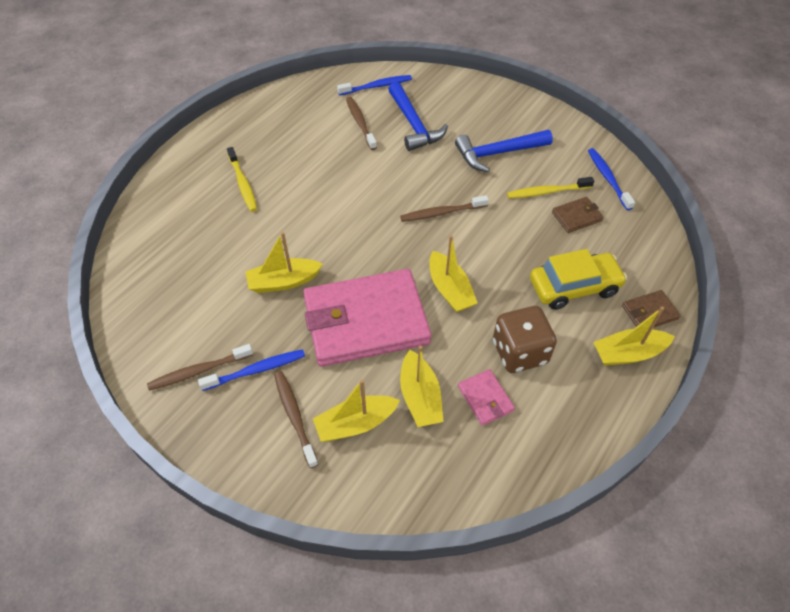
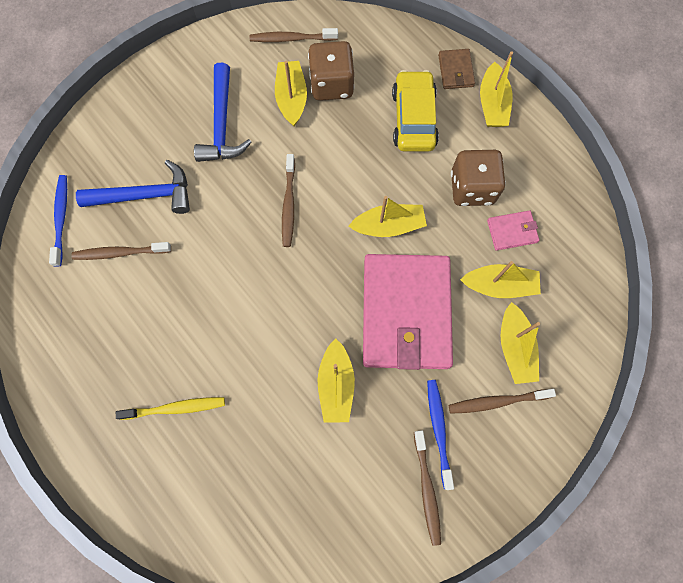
camera: 75 degrees left, 20 degrees up
(547, 192) = (291, 98): yellow toothbrush -> yellow boat
(576, 216) = (331, 84): brown wallet -> brown dice
(608, 178) = (291, 39): blue toothbrush -> brown toothbrush

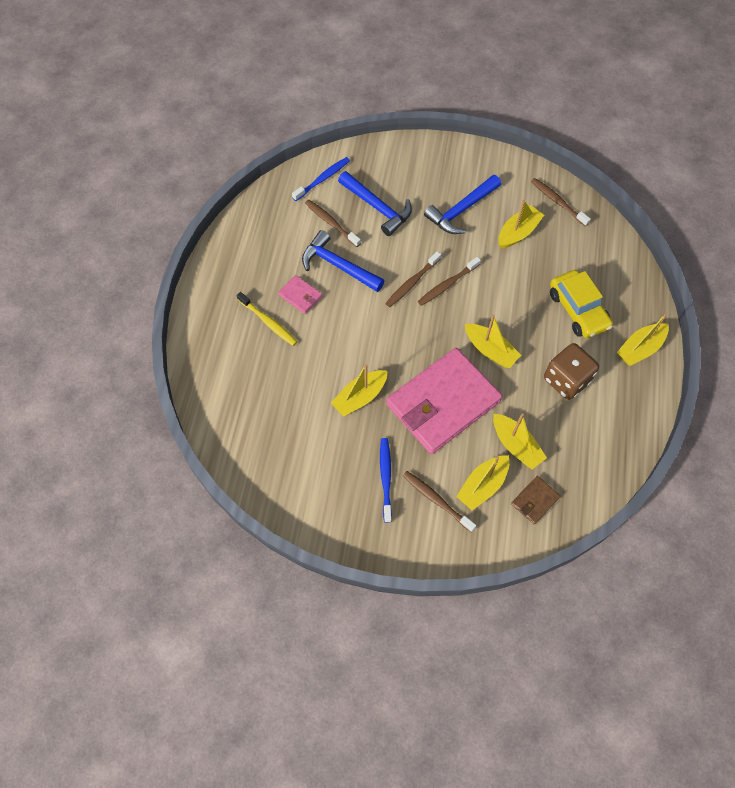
camera: 50 degrees right, 10 degrees down
(175, 286) = (338, 266): none -> blue hammer
(331, 84) = (551, 247): brown dice -> none
(413, 119) = (578, 310): yellow car -> yellow car turned 105 degrees clockwise
(427, 489) = (343, 498): brown toothbrush -> brown toothbrush (412, 283)
(438, 430) = (386, 478): blue toothbrush -> blue toothbrush turned 45 degrees counterclockwise
(456, 71) = (639, 309): brown wallet -> brown wallet (535, 501)
(512, 231) = (561, 426): pink wallet -> pink wallet (300, 296)

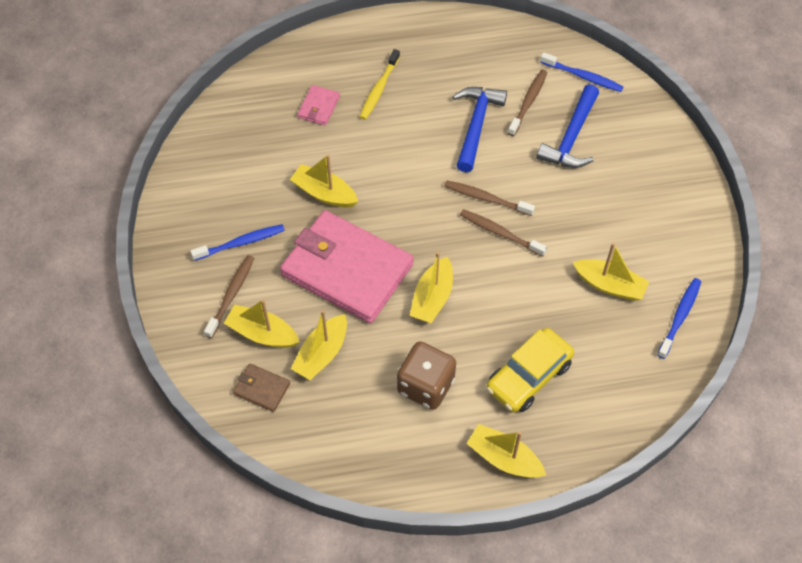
camera: 70 degrees right, 5 degrees down
(300, 296) = (423, 105): pink wallet -> pink wallet (319, 107)
(461, 210) = (611, 219): blue hammer -> none
(557, 202) = (680, 317): brown toothbrush -> blue toothbrush

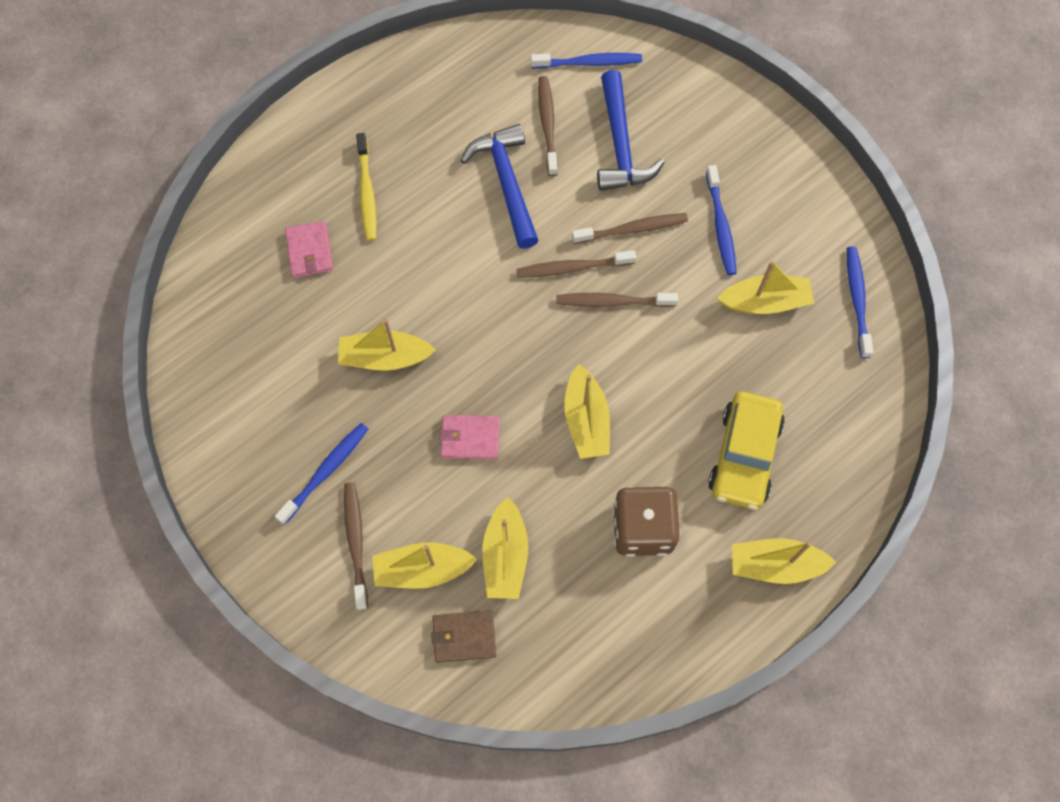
camera: 30 degrees left, 10 degrees up
(347, 270) = (470, 438): pink wallet -> pink wallet, size x0.41
(544, 194) = (632, 229): none -> brown toothbrush
(609, 221) = (720, 226): none -> blue toothbrush

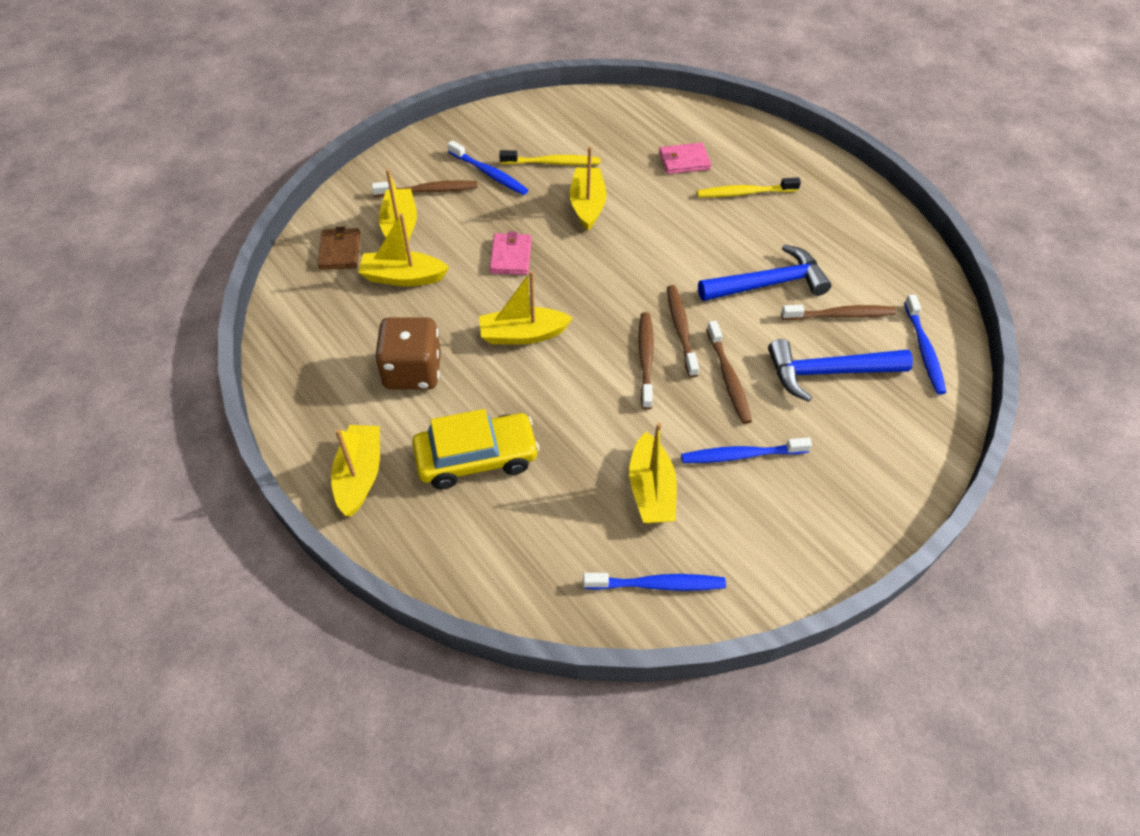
camera: 90 degrees right, 15 degrees down
(307, 398) = (552, 163): none -> yellow toothbrush
(744, 456) = (476, 458): yellow car -> yellow car turned 150 degrees clockwise

